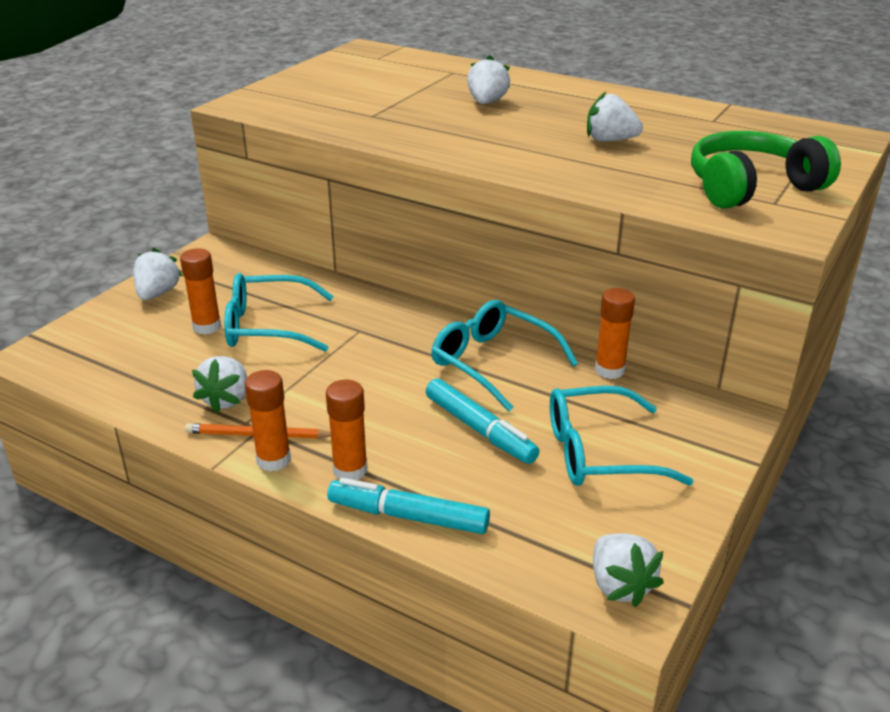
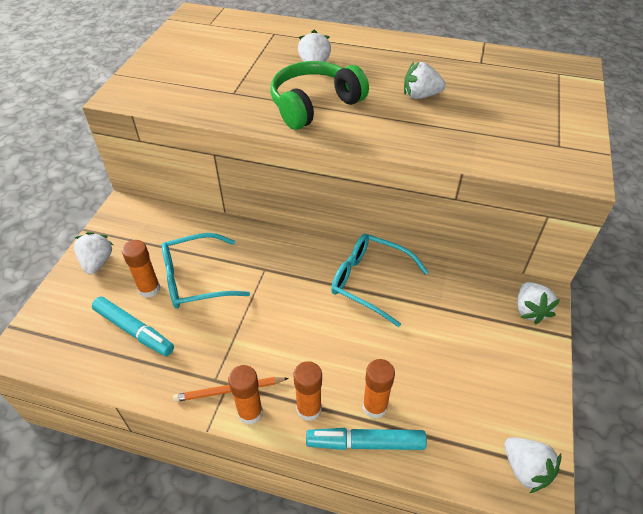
camera: 15 degrees left, 15 degrees up
(226, 400) = (192, 360): white strawberry -> white strawberry (530, 310)
(480, 430) = (384, 348): turquoise marker -> turquoise marker (134, 330)
(599, 452) = (470, 351): turquoise glasses -> none
(609, 370) = (449, 272): orange glue stick -> orange glue stick (374, 406)
(751, 187) = (537, 132): green headphones -> green headphones (314, 105)

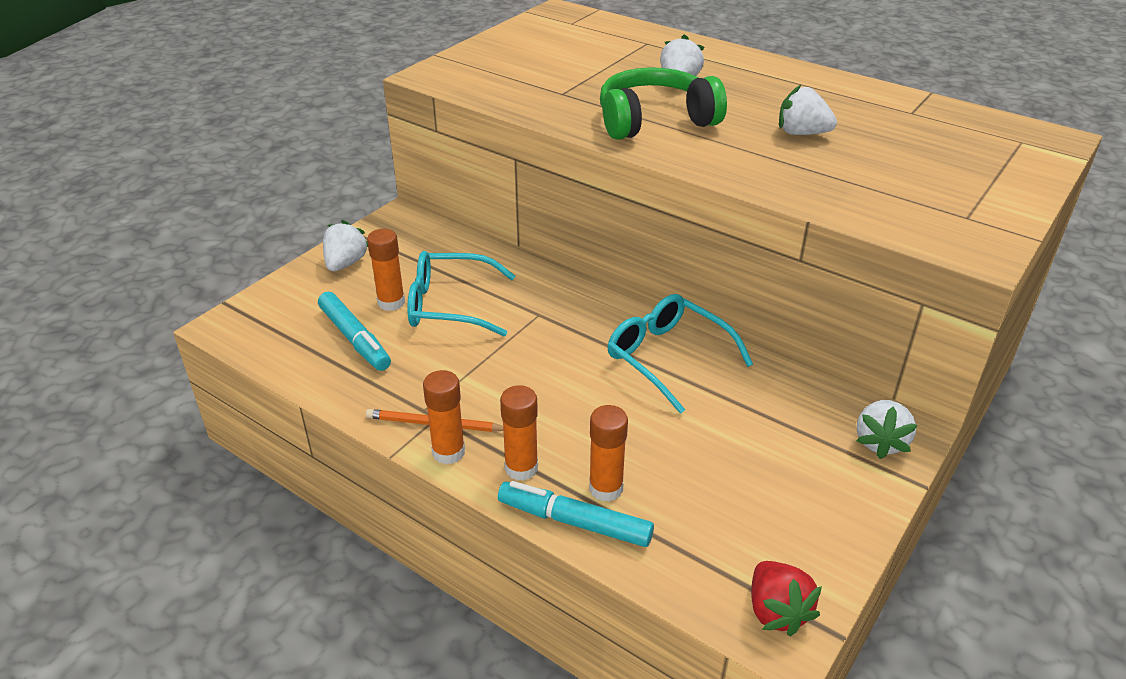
camera: 20 degrees right, 10 degrees down
(525, 469) = (776, 611): white strawberry -> red strawberry

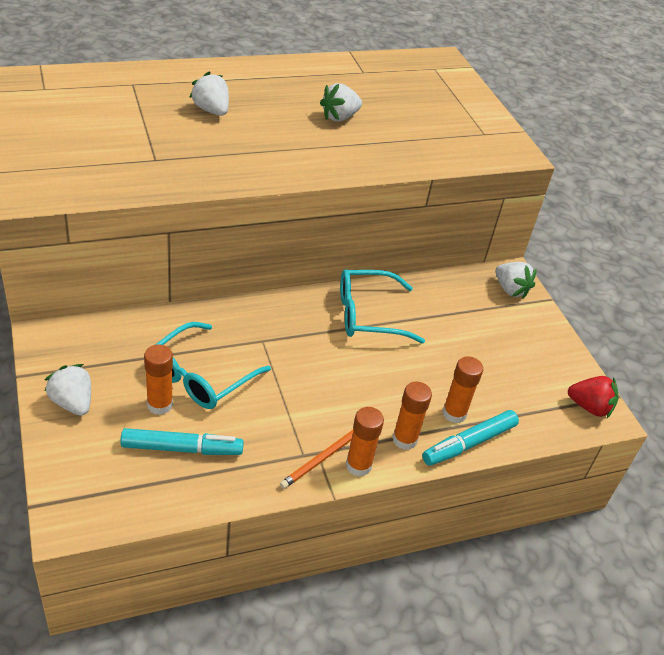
camera: 60 degrees left, 5 degrees up
(655, 120) = (251, 151): green headphones -> none

